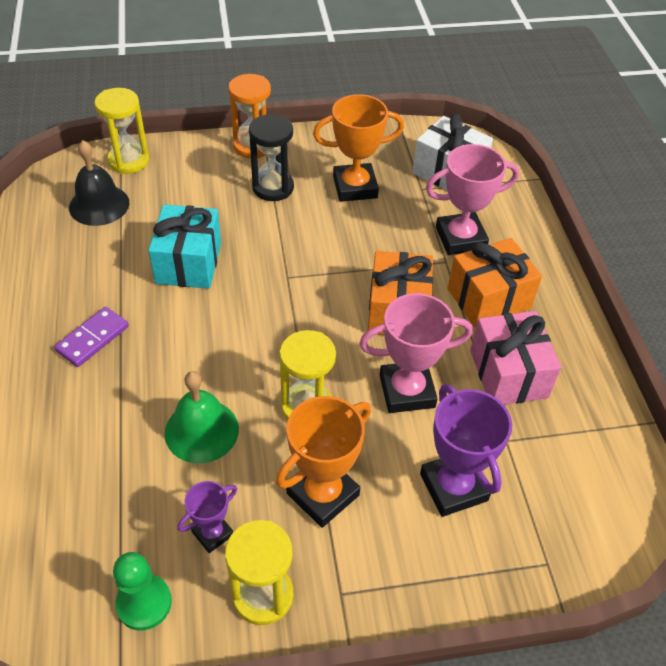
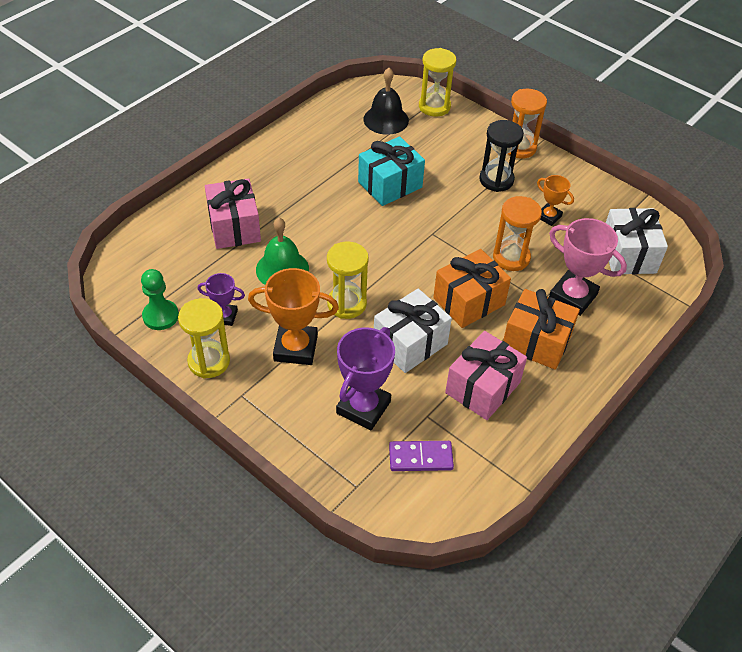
camera: 50 degrees right, 0 degrees up
(91, 433) = (234, 227): none -> pink gift
(92, 338) = (292, 184): purple domino -> purple domino (420, 457)
(355, 187) = (548, 217): orange trophy -> orange trophy, size x0.56
(376, 245) = (511, 257): none -> orange hourglass
(407, 391) = (410, 343): pink trophy -> white gift

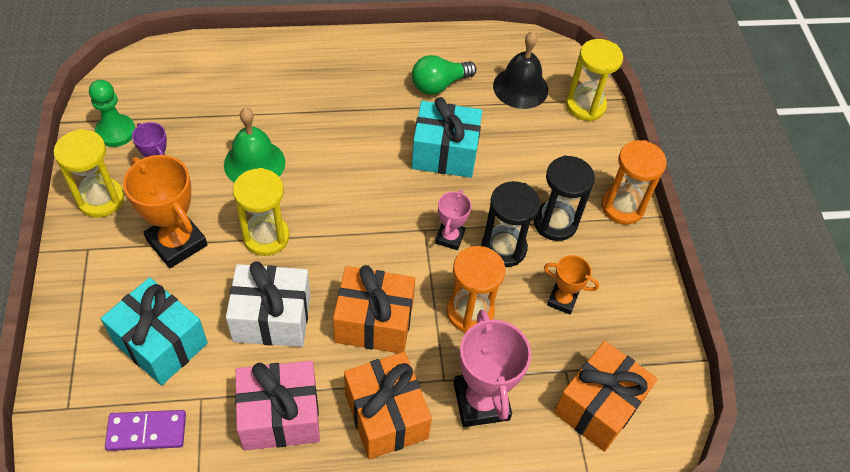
camera: 40 degrees right, 5 degrees up
(234, 227) = (264, 97): pink gift -> none
(336, 148) = (439, 85): none -> green light bulb
(363, 407) = (161, 343): purple trophy -> turquoise gift
(420, 457) = (147, 431): purple domino -> purple domino turned 45 degrees counterclockwise
(451, 227) = (449, 237): none -> pink trophy
(487, 212) = (503, 248): none -> black hourglass
(548, 217) = (562, 300): orange trophy -> orange trophy turned 60 degrees counterclockwise
(628, 254) = (598, 406): white gift -> orange gift

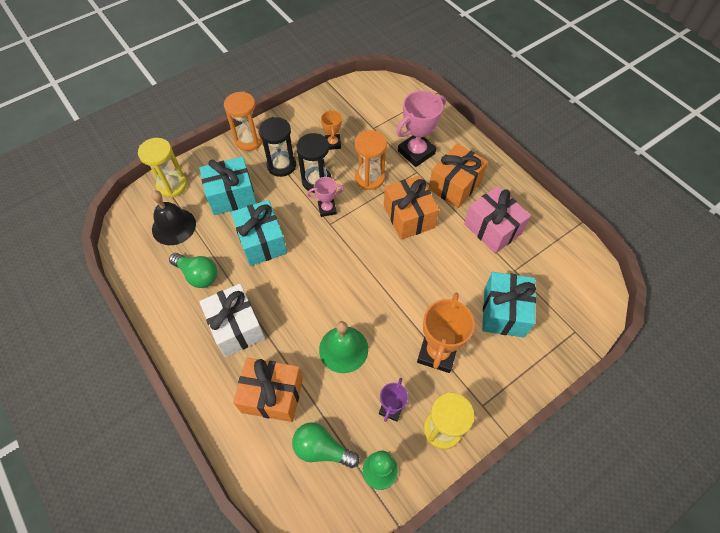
camera: 115 degrees left, 5 degrees up
(147, 431) = (551, 283): purple domino -> none
(175, 101) = (322, 449): none -> green light bulb
(266, 237) = (395, 303): yellow hourglass -> none
(272, 318) = (444, 266): white gift -> white gift (236, 327)
(534, 153) = (231, 195): none -> turquoise gift
(598, 406) = (383, 110): orange gift -> orange gift (272, 395)

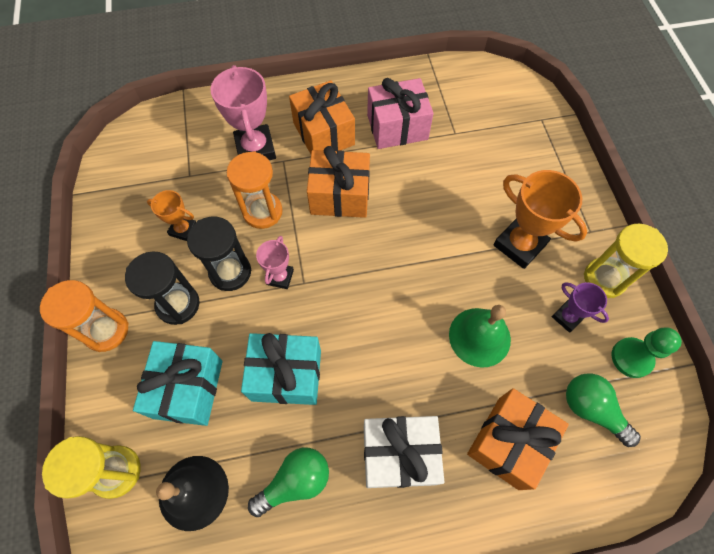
camera: 65 degrees left, 5 degrees up
(322, 449) = (591, 409): green light bulb -> green light bulb turned 90 degrees clockwise
(503, 312) = (498, 165): turquoise gift -> none

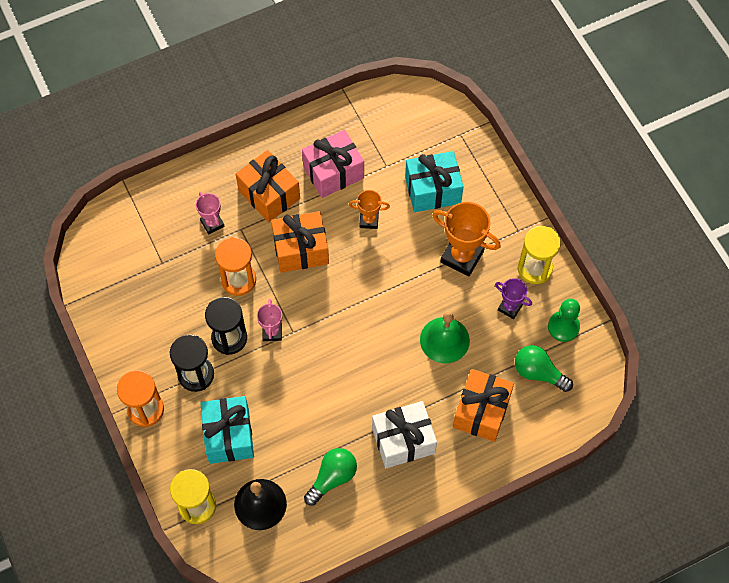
camera: 15 degrees left, 0 degrees up
(183, 229) = (176, 312): orange trophy -> orange trophy (369, 220)
(255, 149) = (212, 223): pink trophy -> pink trophy, size x0.56
(286, 375) = (302, 406): turquoise gift -> turquoise gift (432, 190)

